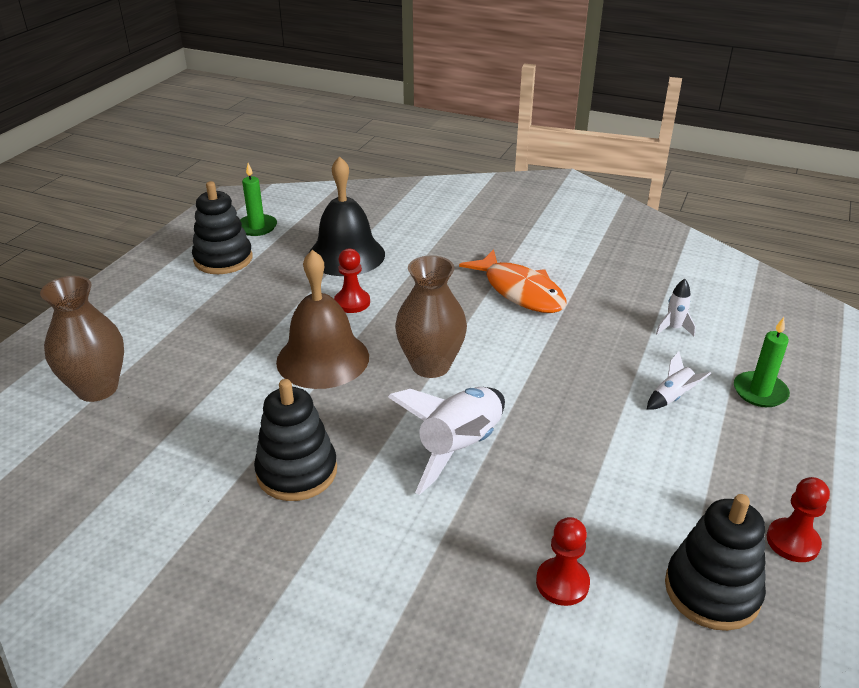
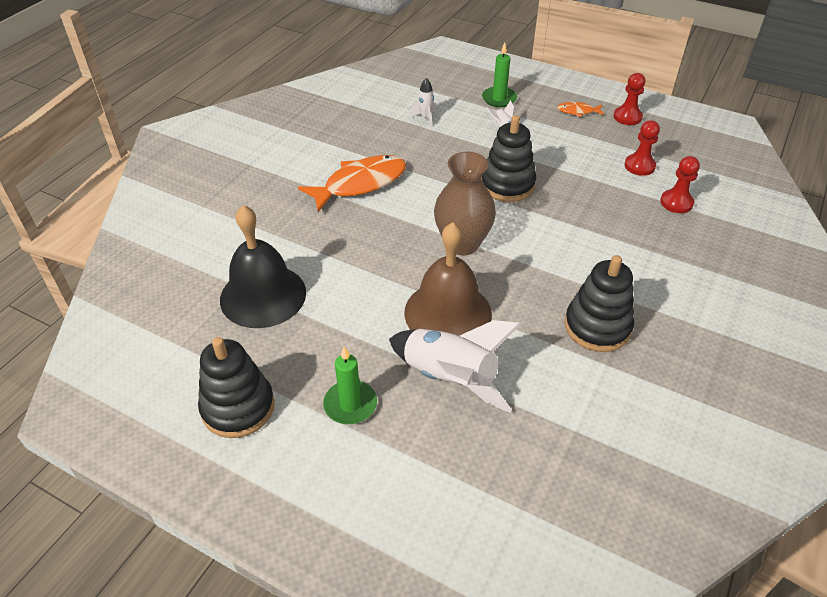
camera: 85 degrees left, 10 degrees up
(97, 388) = (488, 500): brown vase -> none
(257, 227) = (167, 379): green candle -> green candle (350, 404)
(352, 302) = (357, 291): red pawn -> red pawn (639, 166)
(460, 448) = (562, 235): white rocket -> white rocket (449, 378)
(712, 591) = (668, 150): black stacking toy -> black stacking toy (507, 185)
(774, 477) = (577, 111): none -> orange fish

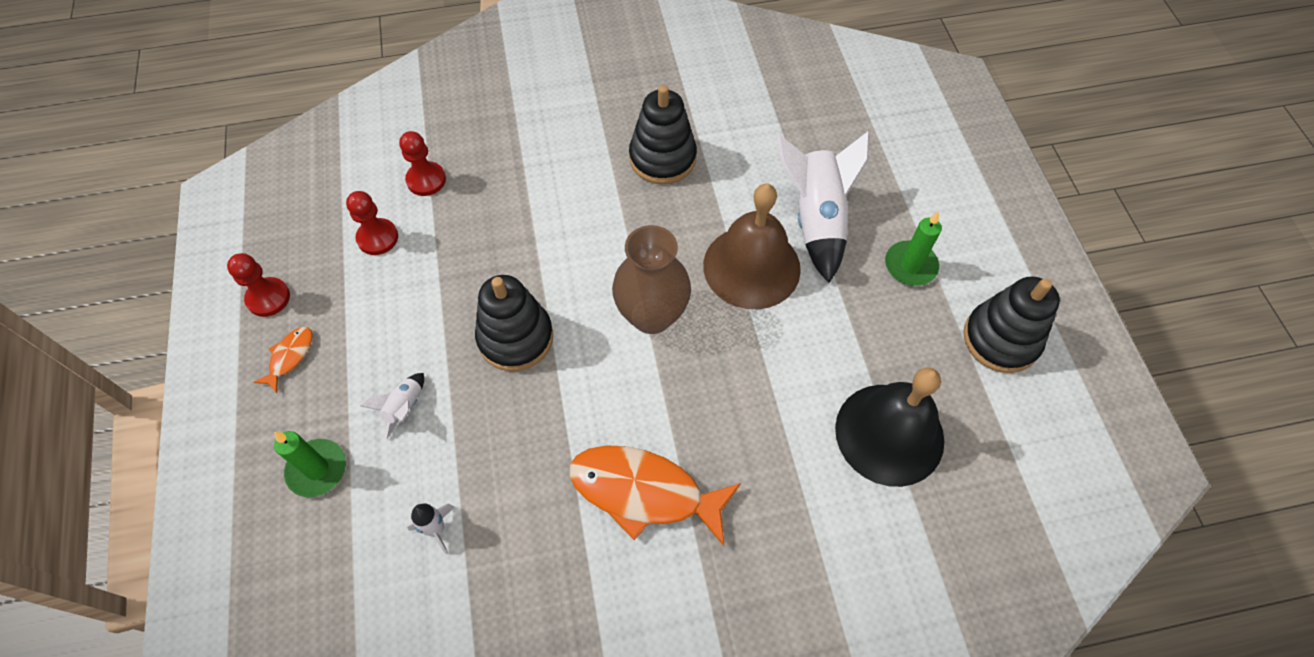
camera: 130 degrees left, 15 degrees up
(577, 111) = (290, 357): orange fish -> orange fish turned 120 degrees counterclockwise

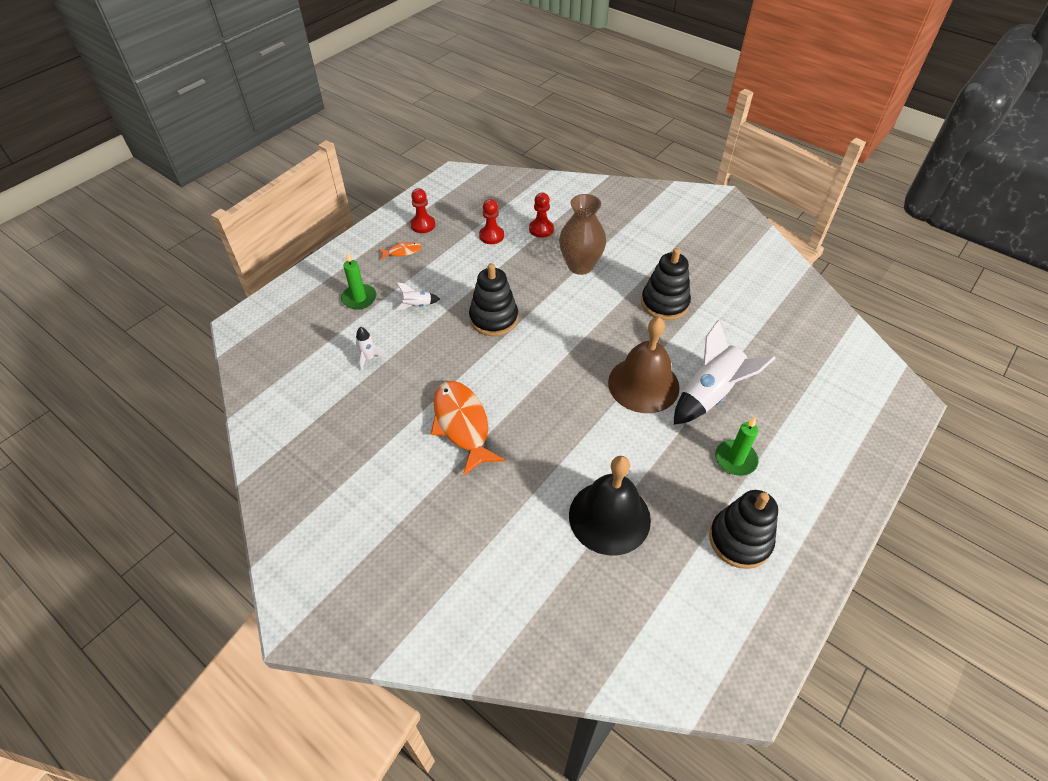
camera: 50 degrees right, 10 degrees down
(652, 315) = (564, 362): brown vase -> brown vase (580, 266)

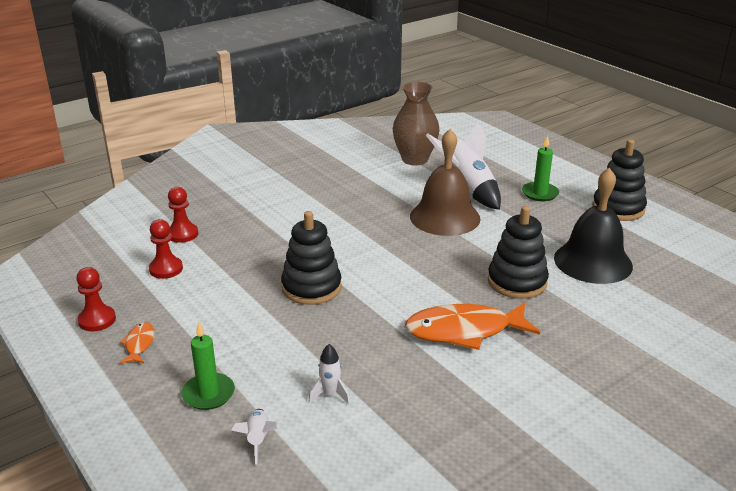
camera: 75 degrees left, 20 degrees down
(417, 305) = (255, 343): white rocket -> white rocket (258, 439)
(580, 266) = (262, 221): brown vase -> brown vase (415, 159)
(664, 303) = (346, 187): black stacking toy -> black stacking toy (517, 282)

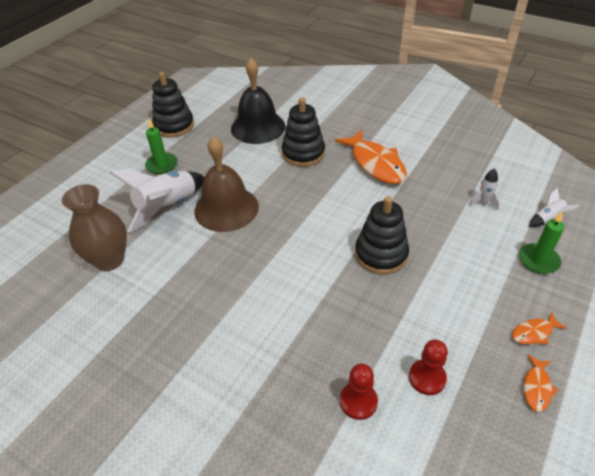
camera: 110 degrees left, 15 degrees up
(97, 320) = (536, 387): red pawn -> orange fish

